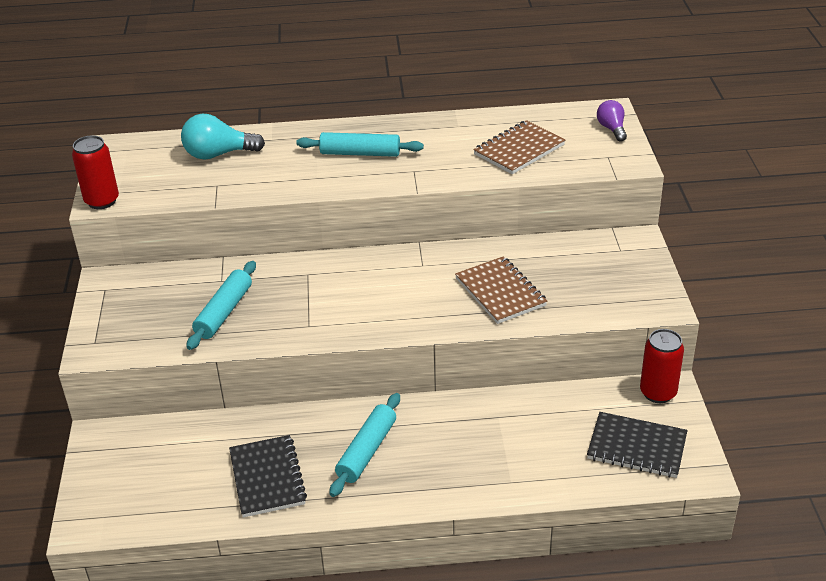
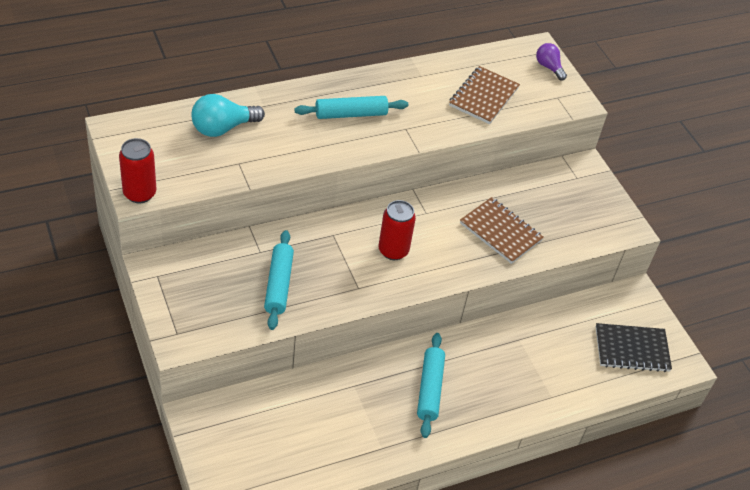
camera: 25 degrees left, 10 degrees up
(267, 478) = (360, 429): black notebook -> none
(658, 393) = (629, 297): red can -> red can (393, 250)

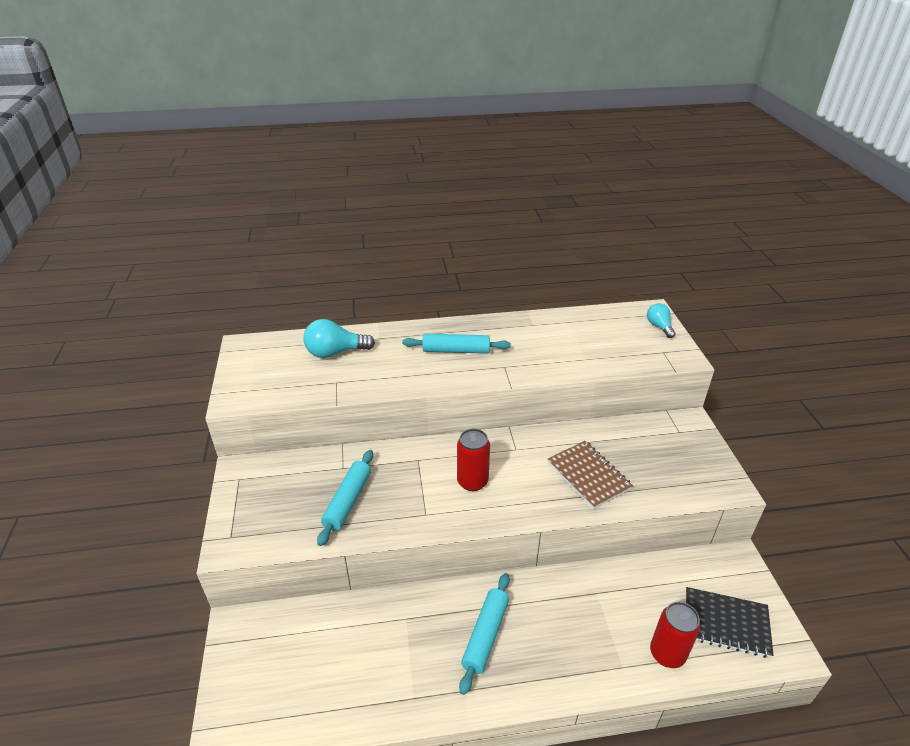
camera: 20 degrees right, 10 degrees down
(139, 193) = (235, 399): red can -> red can (667, 654)
(483, 97) = (588, 346): brown notebook -> none
(549, 67) = (659, 326): purple light bulb -> turquoise light bulb

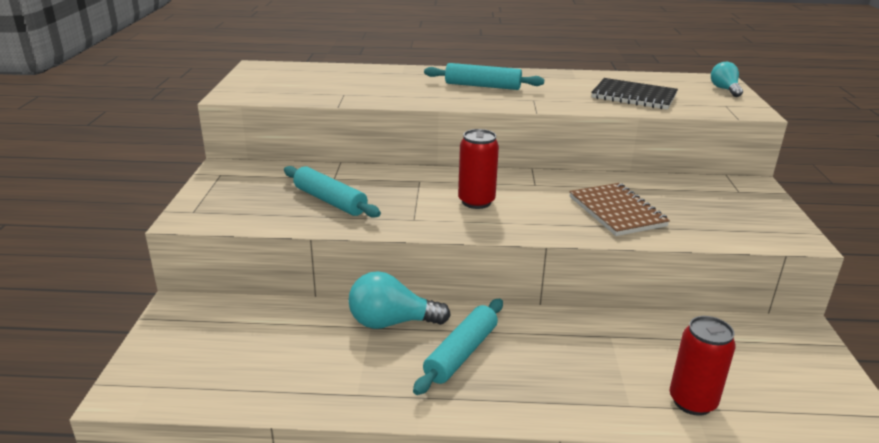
camera: 10 degrees right, 10 degrees down
(335, 352) = (351, 77): turquoise light bulb -> turquoise light bulb (391, 322)
(348, 501) = (330, 201): turquoise rolling pin -> turquoise rolling pin turned 75 degrees counterclockwise
(726, 623) = (778, 385): black notebook -> black notebook (634, 96)

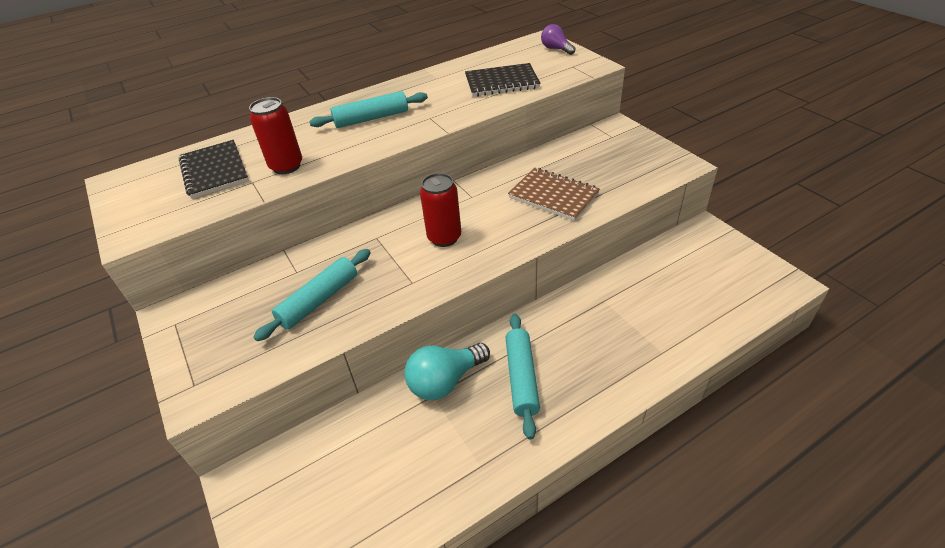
camera: 30 degrees left, 15 degrees up
(326, 80) = (215, 171): none -> black notebook
(330, 201) = (319, 300): turquoise rolling pin -> turquoise rolling pin turned 60 degrees counterclockwise
(692, 402) = (693, 325): red can -> red can (286, 166)
(724, 89) = (556, 49): turquoise light bulb -> purple light bulb

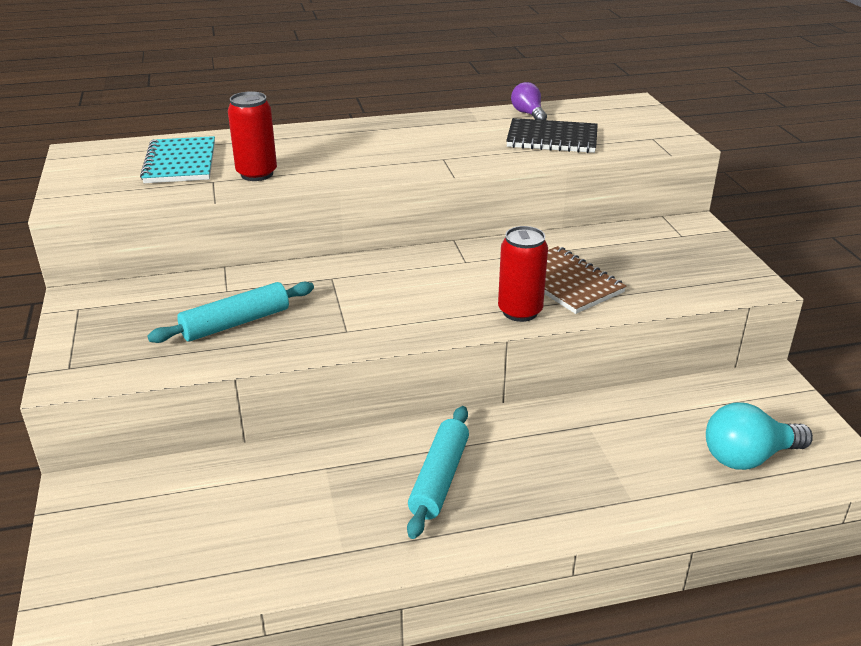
camera: 15 degrees right, 10 degrees down
(215, 171) = (180, 163): black notebook -> turquoise notebook
(371, 118) = (376, 146): turquoise rolling pin -> none
(444, 237) = (408, 295): red can -> red can (520, 311)
(445, 381) = (348, 457): turquoise light bulb -> turquoise light bulb (748, 457)
(556, 49) = (644, 116): purple light bulb -> purple light bulb (528, 114)

